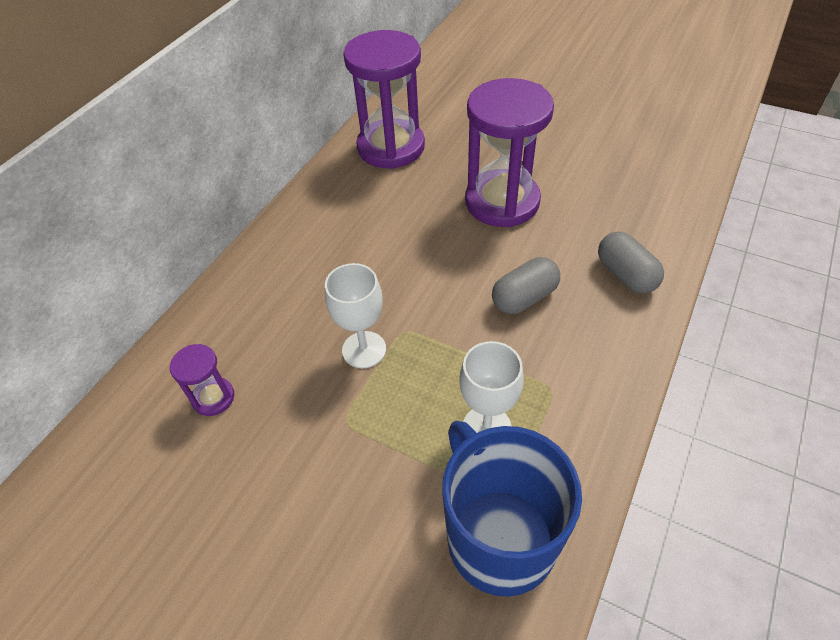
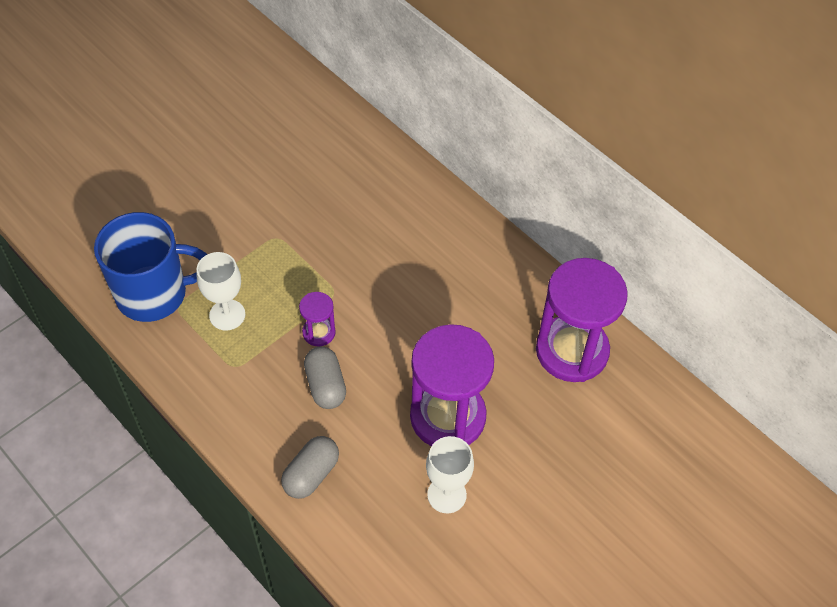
camera: 105 degrees right, 5 degrees up
(213, 398) = (334, 170): purple hourglass -> purple hourglass (319, 332)
(364, 349) = (330, 263): white goblet -> white goblet (446, 495)
(626, 274) = (311, 474): grey capsule -> grey capsule turned 45 degrees counterclockwise

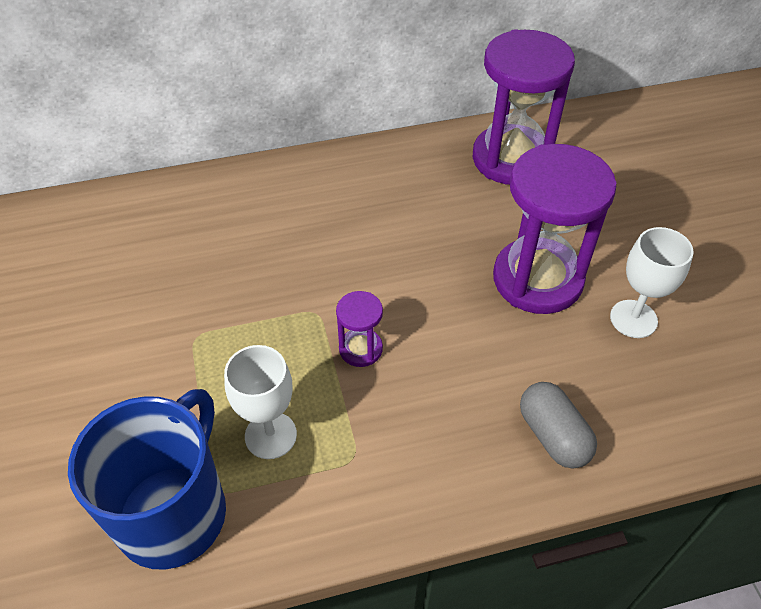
camera: 60 degrees left, 5 degrees down
(325, 385) = (437, 372): grey capsule -> none

